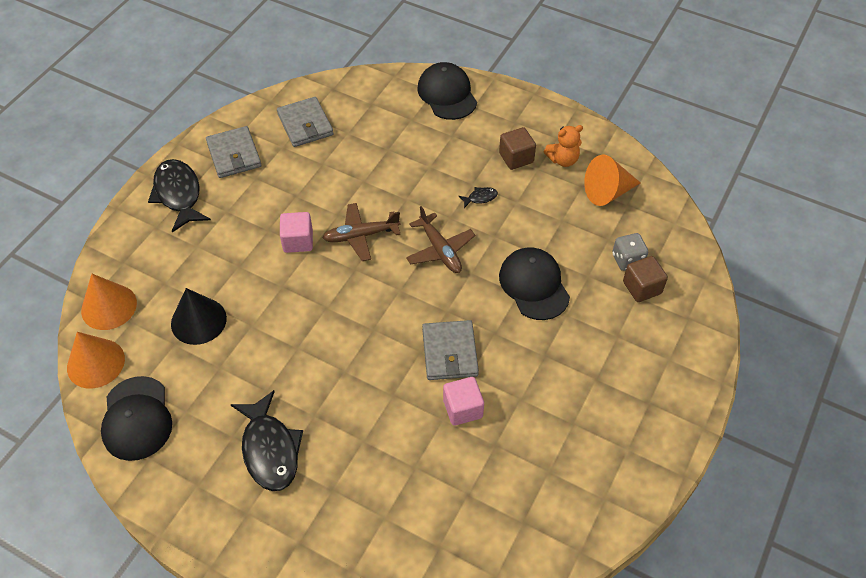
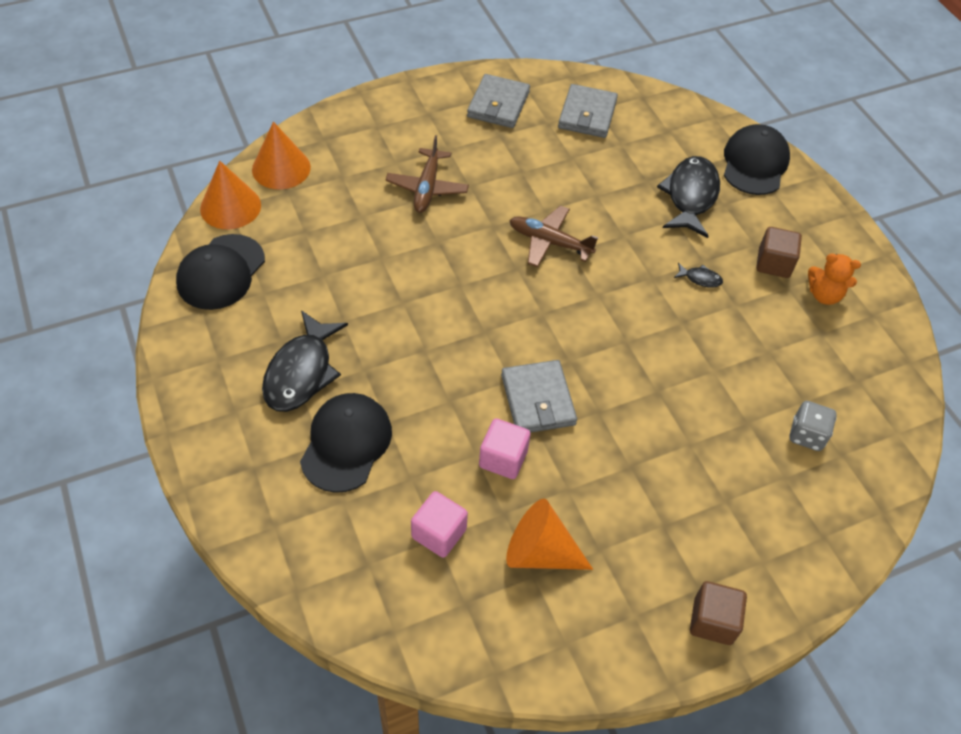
camera: 35 degrees right, 0 degrees up
(178, 194) = (420, 111): black fish -> black fish (690, 196)
(198, 321) = (341, 225): black cone -> none
(298, 241) = (487, 212): pink cube -> pink cube (439, 533)
(440, 250) = (614, 302): brown plane -> brown plane (427, 188)
(450, 352) = (538, 400): grey wallet -> grey wallet turned 45 degrees counterclockwise
(534, 285) = (680, 394): black cap -> black cap (346, 443)
(607, 192) = (846, 355): orange cone -> orange cone (540, 552)
(642, 287) = (798, 472): brown cube -> brown cube (712, 621)

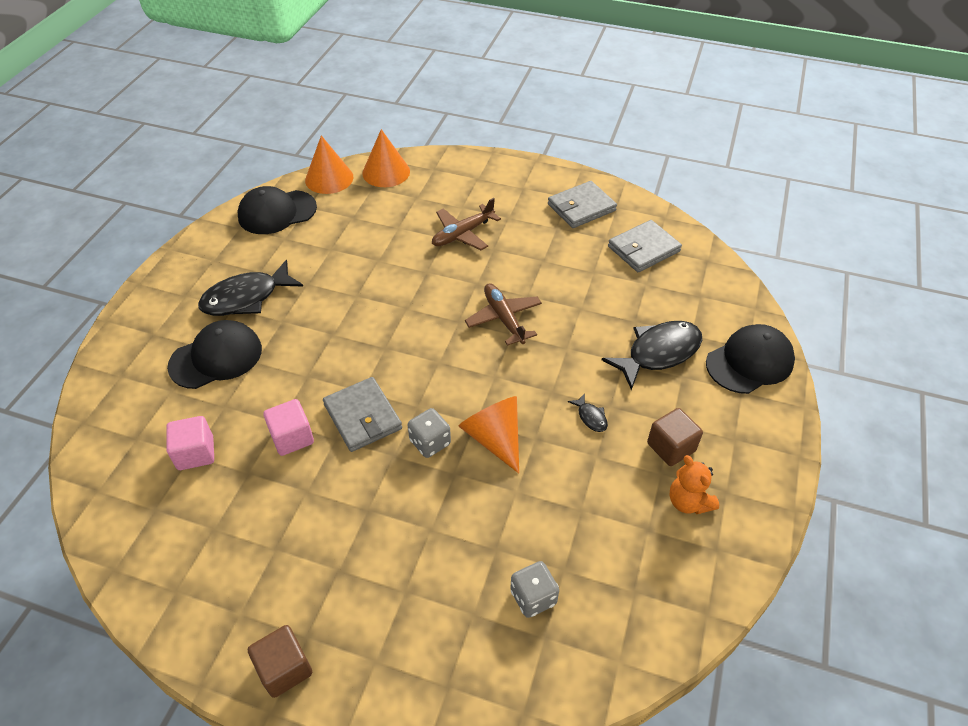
camera: 45 degrees right, 5 degrees down
(538, 400) = (363, 416): grey wallet -> grey wallet turned 60 degrees counterclockwise
(540, 552) = (237, 516): orange cone -> orange cone (494, 438)
(613, 381) = (430, 442): none -> grey dice

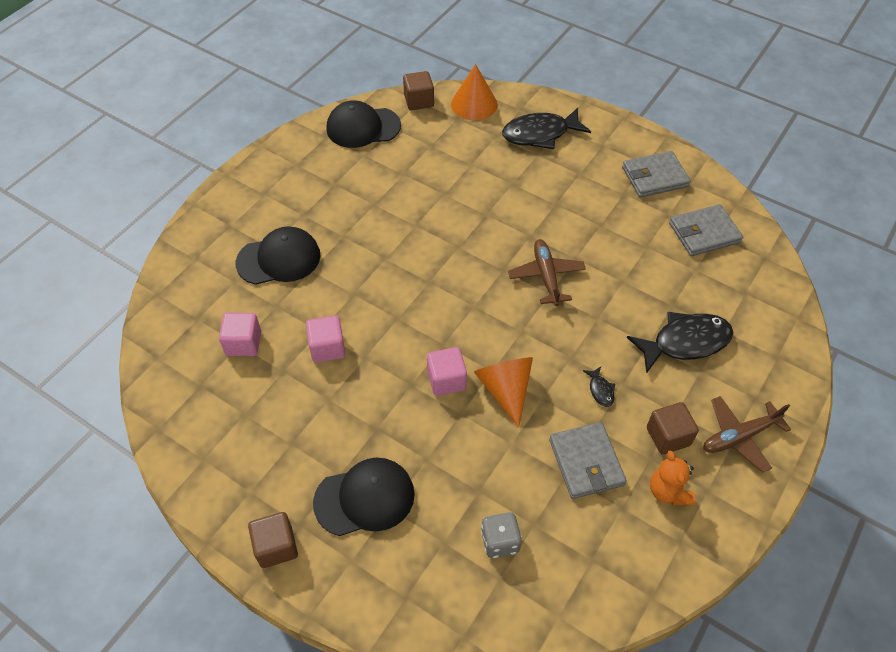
camera: 15 degrees right, 5 degrees up
(246, 298) = (317, 207): black fish -> black fish (540, 134)
(329, 178) = (419, 101): orange cone -> brown cube
(363, 416) = (393, 342): grey wallet -> grey wallet (586, 462)
(430, 442) = (446, 380): grey dice -> pink cube
(462, 234) = (530, 182): brown plane -> brown plane (739, 437)
(749, 362) = (773, 371): black cap -> black cap (364, 498)

